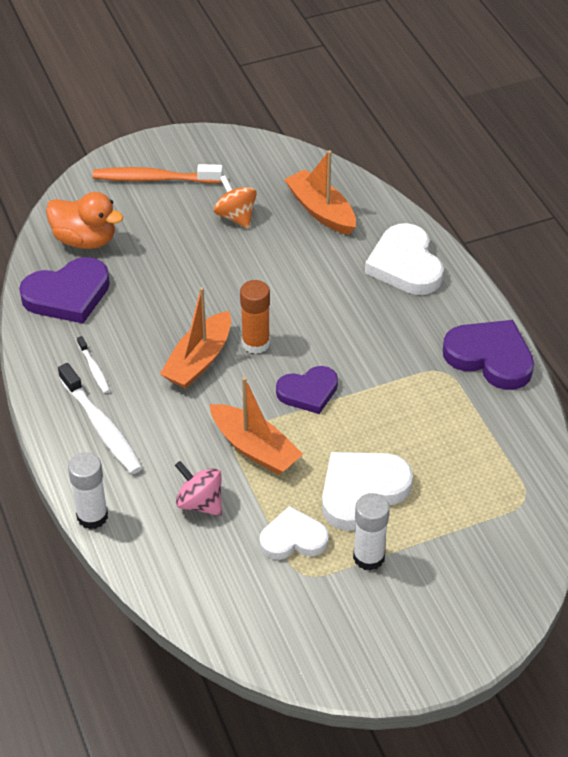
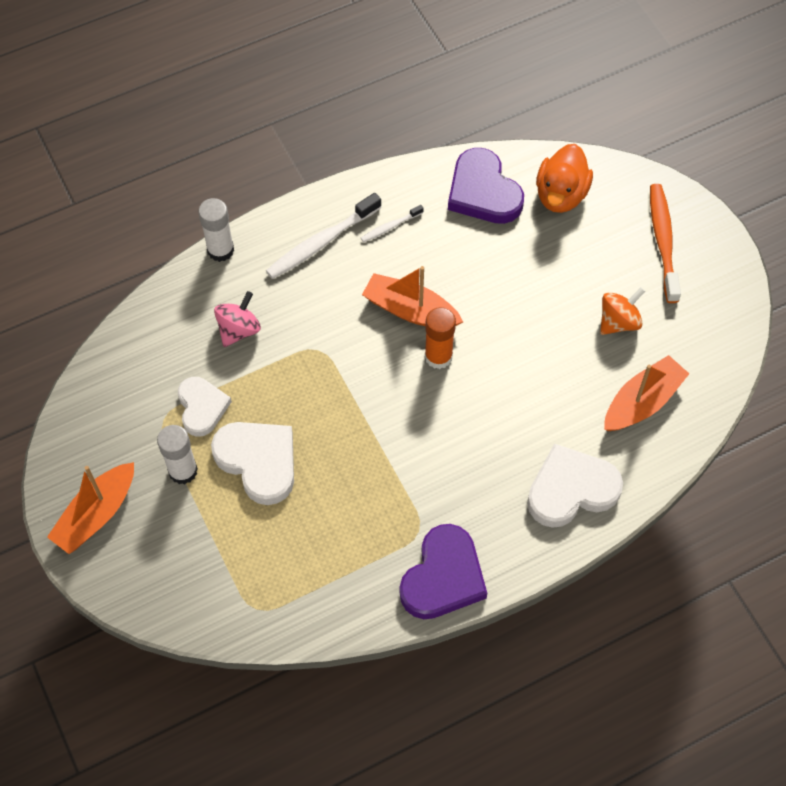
camera: 85 degrees right, 15 degrees up
(254, 448) = (304, 367): orange boat -> orange boat (96, 514)
(308, 392) = (378, 407): purple heart -> none

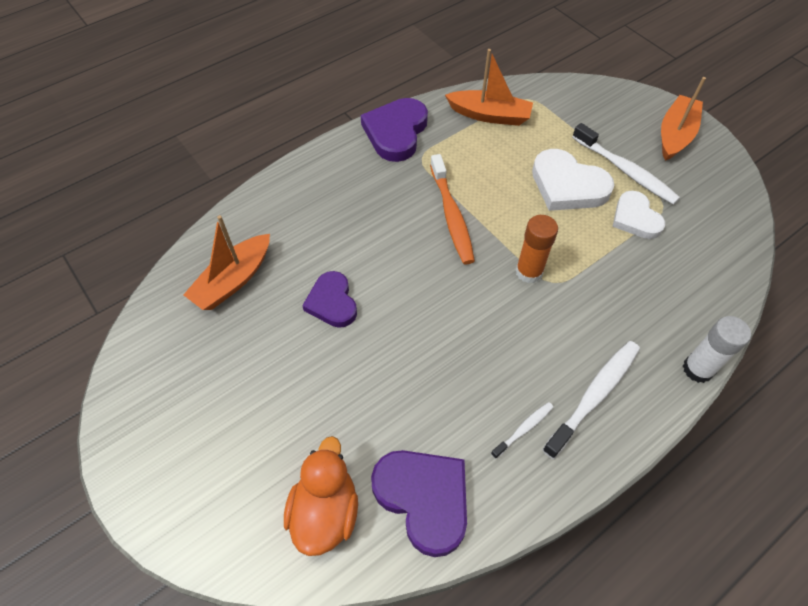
camera: 170 degrees right, 5 degrees down
(183, 471) = (625, 171): white glue stick -> white toothbrush
(239, 329) = (637, 289): pink spinning top -> none
(410, 310) = (475, 334): orange boat -> orange boat (489, 115)
(438, 356) = (435, 293): orange glue stick -> orange glue stick (529, 272)
(542, 363) = (332, 302): none -> purple heart
(571, 489) = (299, 201): white heart -> none
(619, 322) = (254, 356): orange spinning top -> none
(663, 241) = (198, 464): orange toothbrush -> orange toothbrush (451, 216)

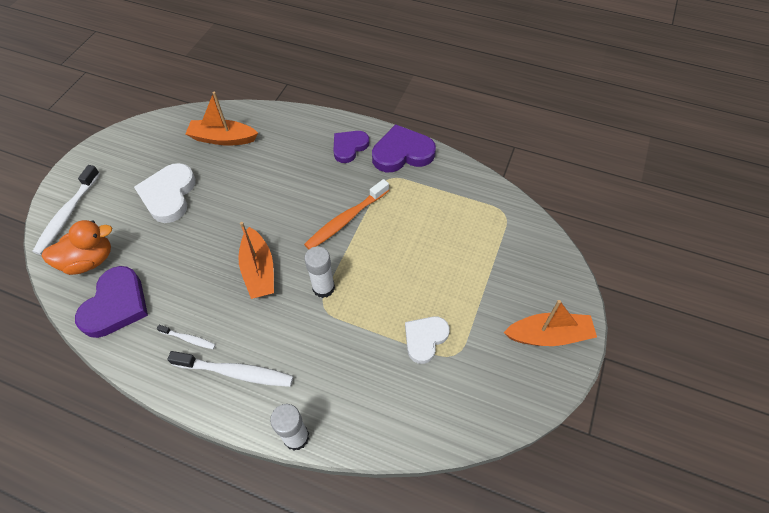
camera: 60 degrees right, 0 degrees up
(332, 302) = (233, 192): purple heart -> purple heart (349, 147)
(489, 115) = (464, 198): orange boat -> orange boat (259, 270)
(529, 272) = (323, 288): orange glue stick -> white glue stick
(567, 185) = (427, 278): white heart -> white heart (169, 195)
(625, 171) = (474, 313): white toothbrush -> white toothbrush (67, 215)

